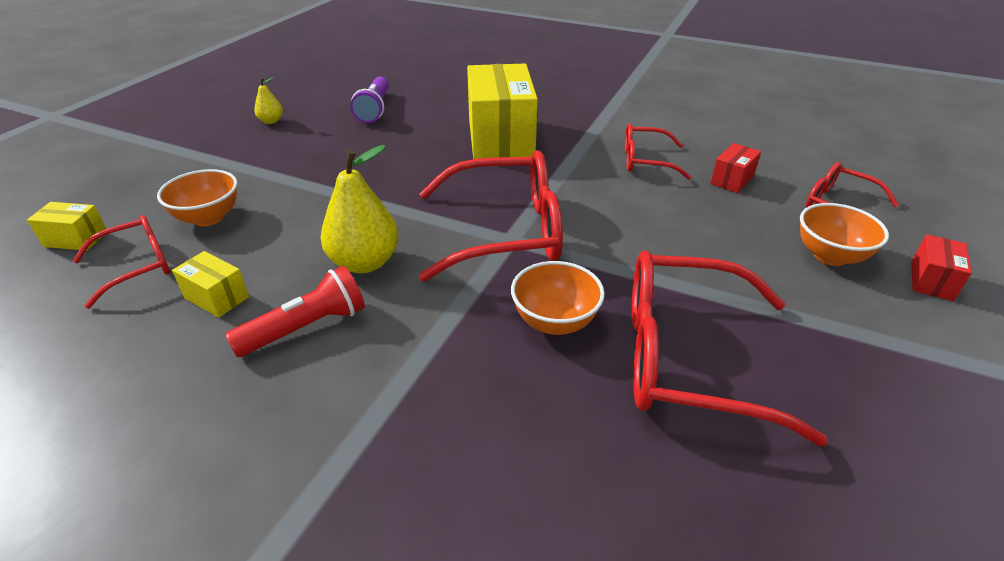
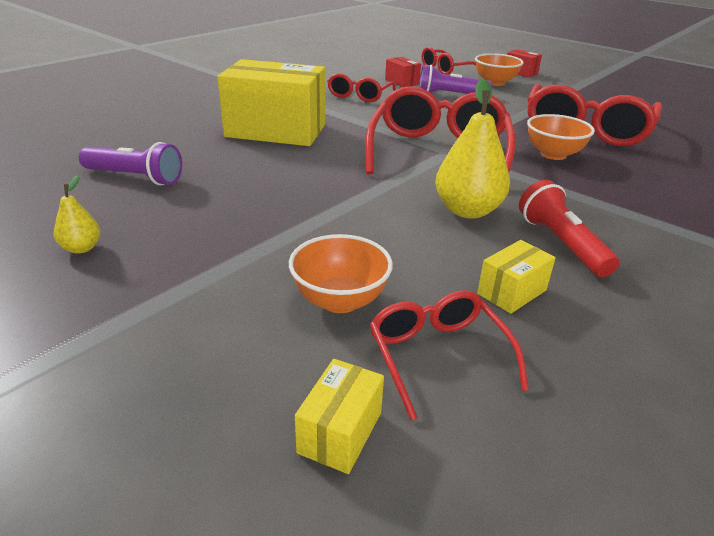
camera: 75 degrees left, 5 degrees down
(717, 221) = (450, 95): none -> purple flashlight

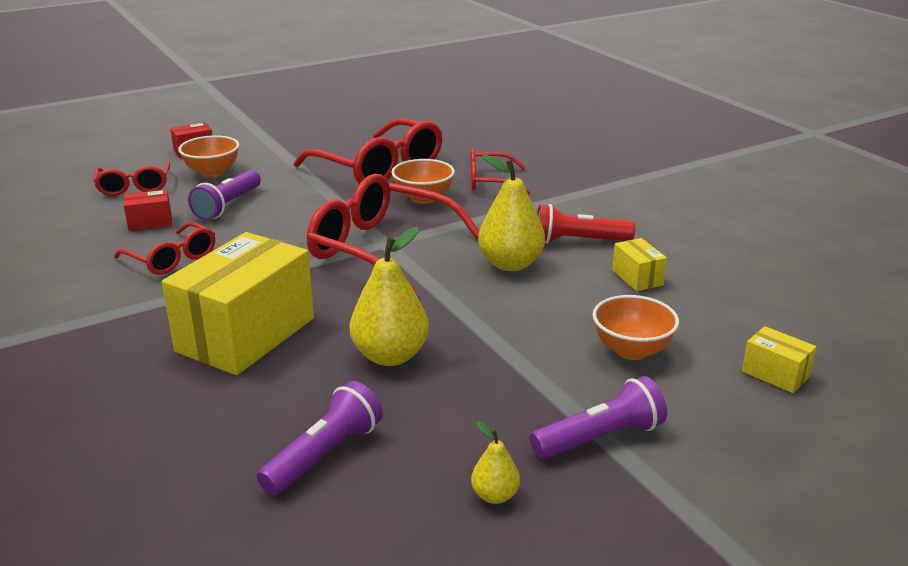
camera: 70 degrees left, 5 degrees down
(168, 294) = (600, 438): none -> purple flashlight
(270, 180) = (390, 356): none -> yellow pear
(438, 356) = (704, 323): red glasses -> red glasses (489, 182)

